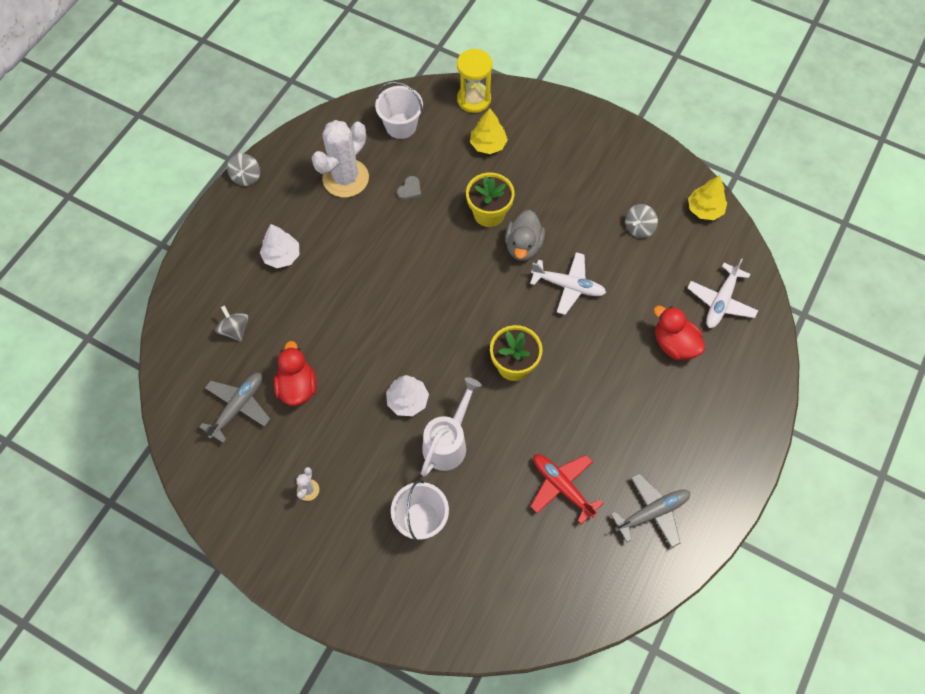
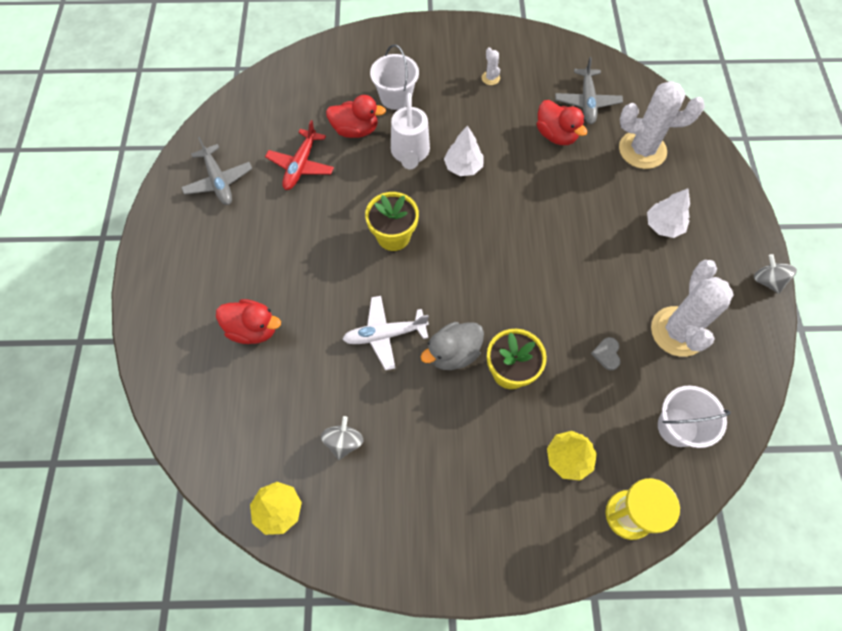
camera: 150 degrees right, 0 degrees up
(235, 330) = (642, 150): grey spinning top -> white cactus
(486, 500) = (355, 130): none -> red duck
(523, 246) = (453, 353): grey duck -> grey duck turned 105 degrees counterclockwise
(562, 487) = (301, 165): red plane -> red plane turned 90 degrees clockwise
(652, 512) = (218, 181): grey plane -> grey plane turned 60 degrees counterclockwise
(721, 301) = (221, 400): white plane -> none

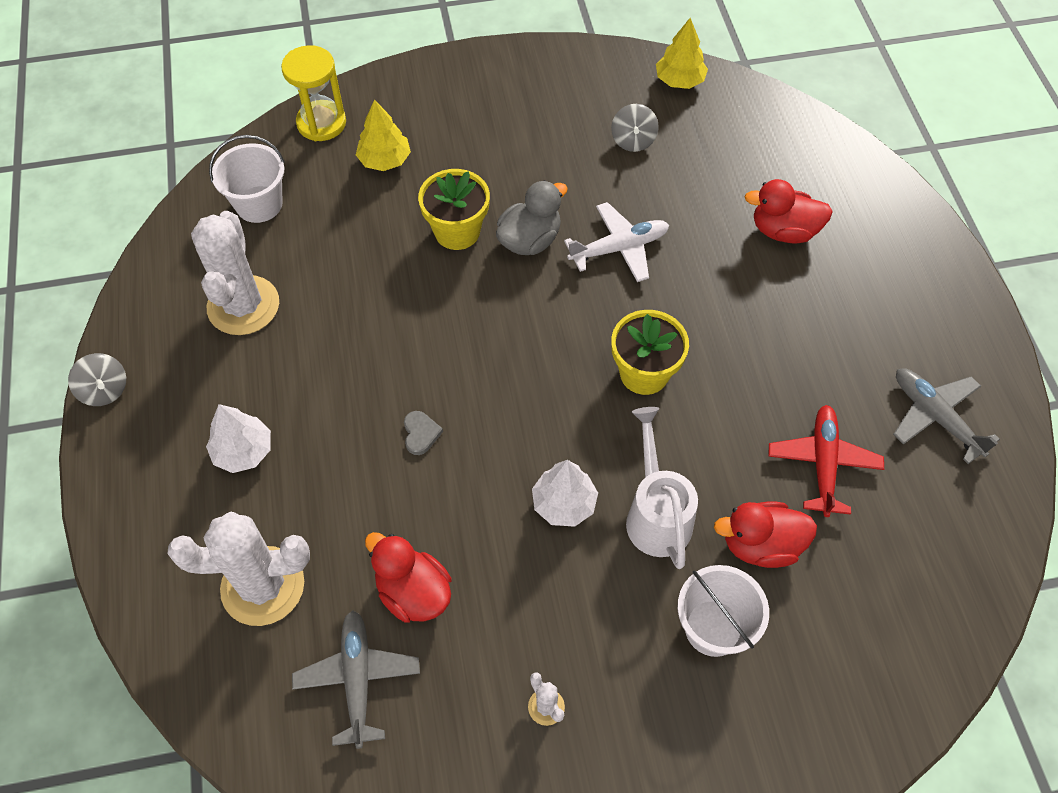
camera: 170 degrees right, 5 degrees down
(607, 354) = (338, 266): grey heart -> grey heart (420, 434)

